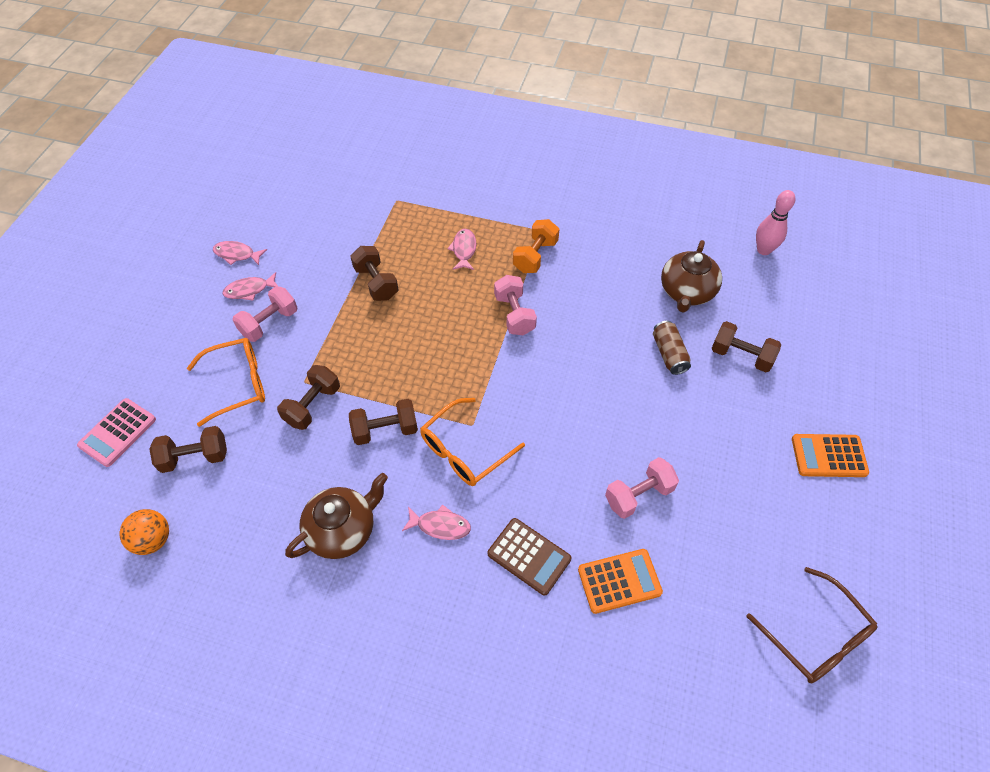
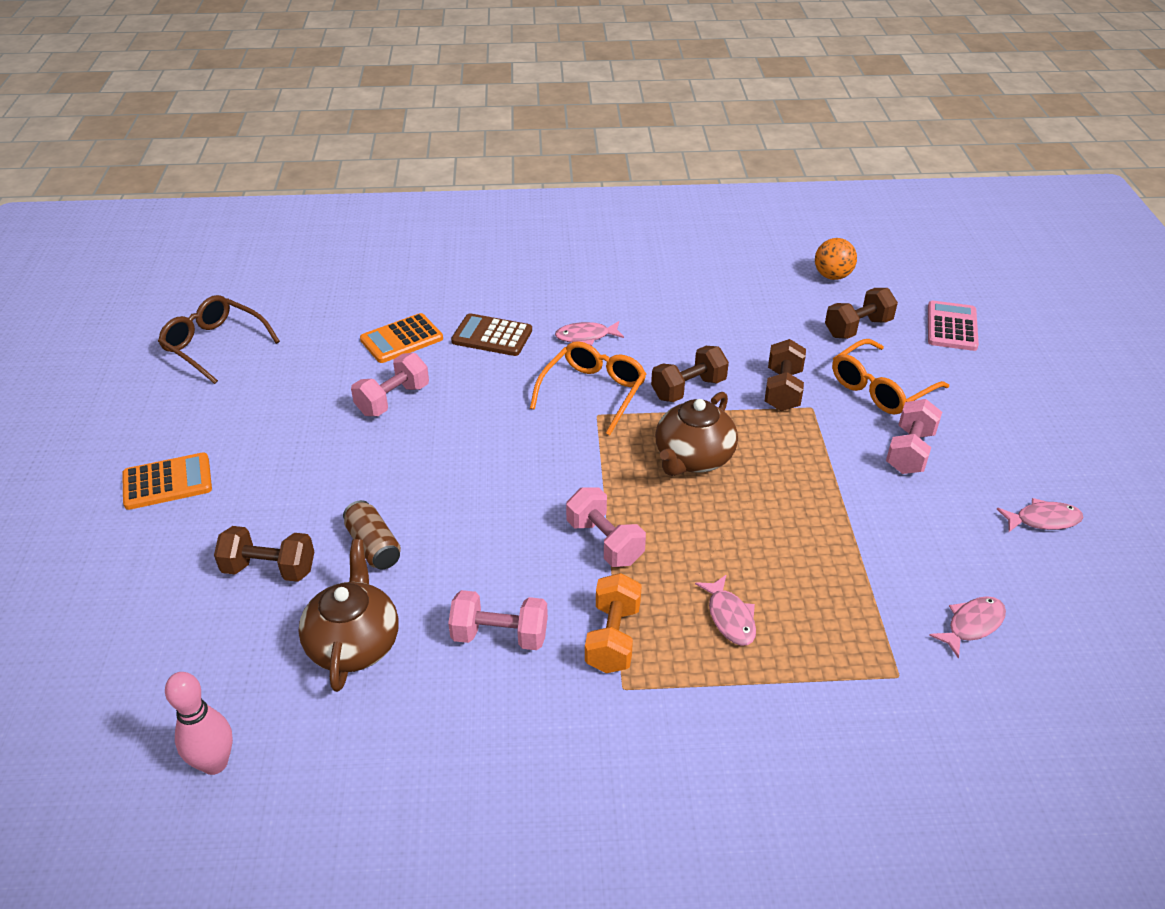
camera: 160 degrees right, 15 degrees down
(249, 290) = (975, 481): pink fish -> pink fish (972, 625)
(343, 530) = (674, 315): brown teapot -> brown teapot (693, 458)
(376, 283) = (821, 533): brown dumbbell -> none
(599, 274) = (500, 635): none -> pink dumbbell

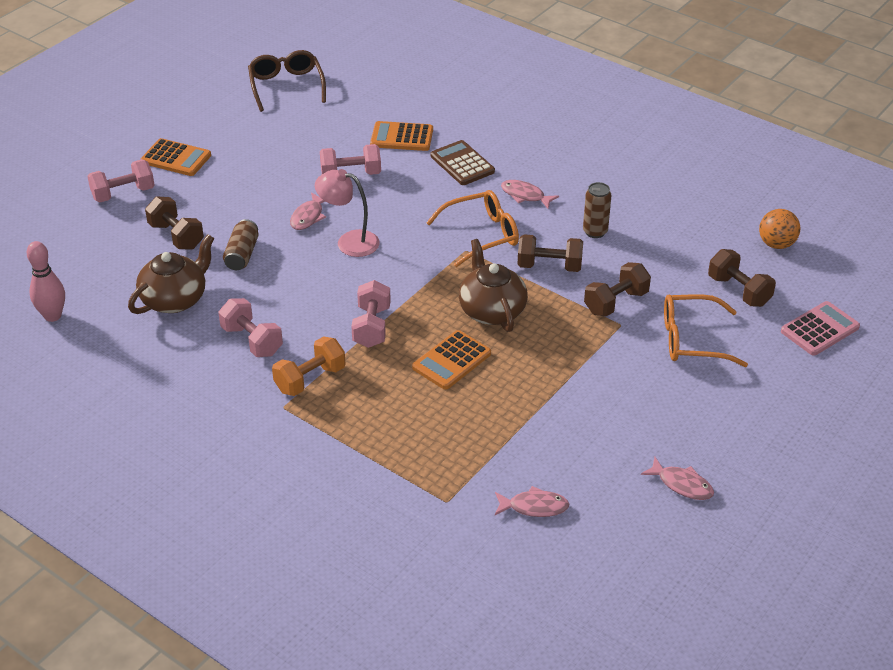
camera: 40 degrees right, 0 degrees up
(474, 468) = (349, 242): none -> pink lamp
(685, 338) = (595, 232): none -> brown can
(693, 458) = (492, 310): brown teapot -> brown teapot turned 90 degrees clockwise
(720, 529) = (451, 361): none -> orange calculator
(729, 617) = (390, 410): pink fish -> pink fish (308, 217)
(857, 328) = (739, 291): brown dumbbell -> brown dumbbell turned 45 degrees clockwise
(909, 452) = (649, 390): pink dumbbell -> pink dumbbell (123, 194)

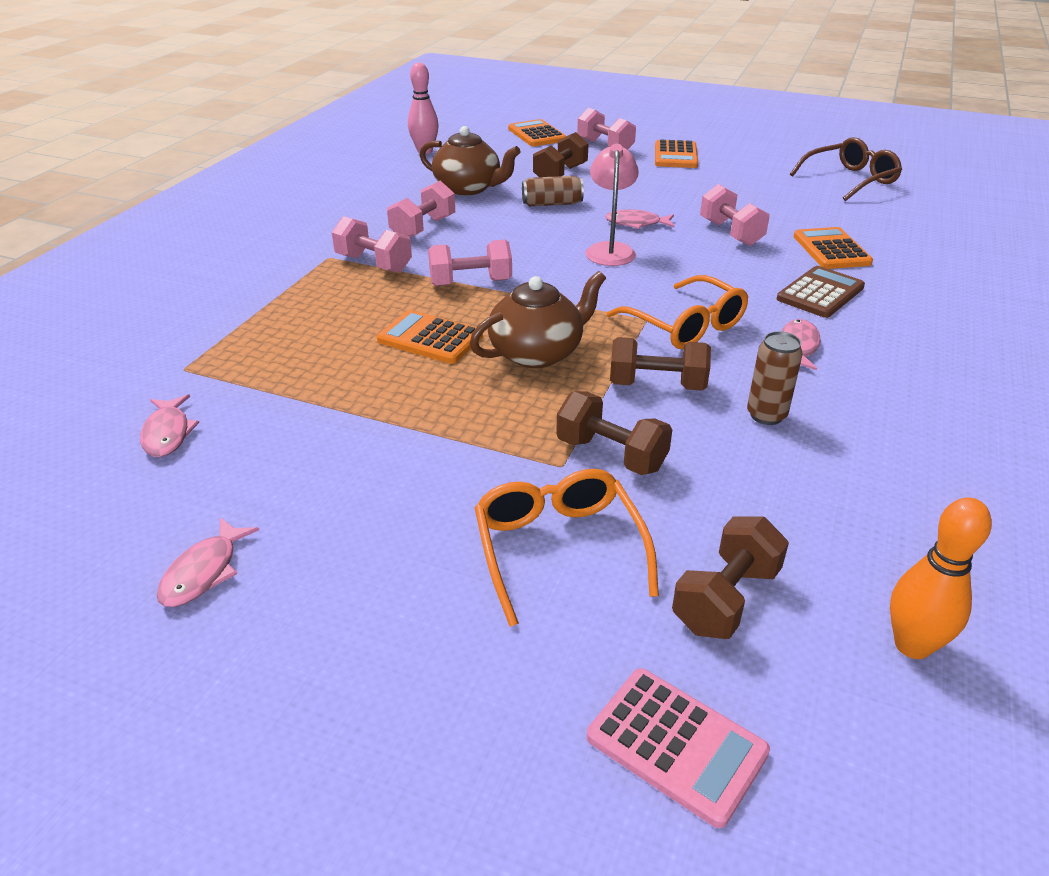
camera: 75 degrees right, 5 degrees down
(59, 230) = (537, 134): none -> orange calculator
(310, 379) = (373, 263): orange dumbbell -> pink dumbbell
(549, 266) = (656, 385): brown dumbbell -> brown dumbbell turned 75 degrees counterclockwise
(776, 244) = (912, 645): orange ball -> orange bowling pin

